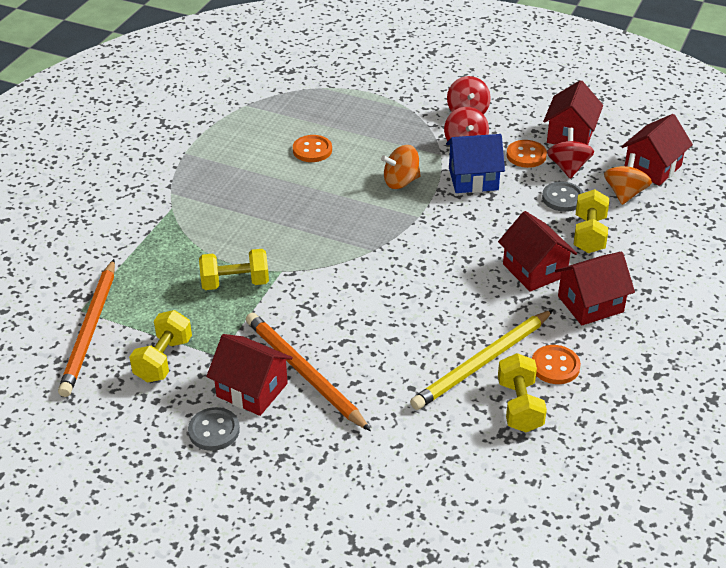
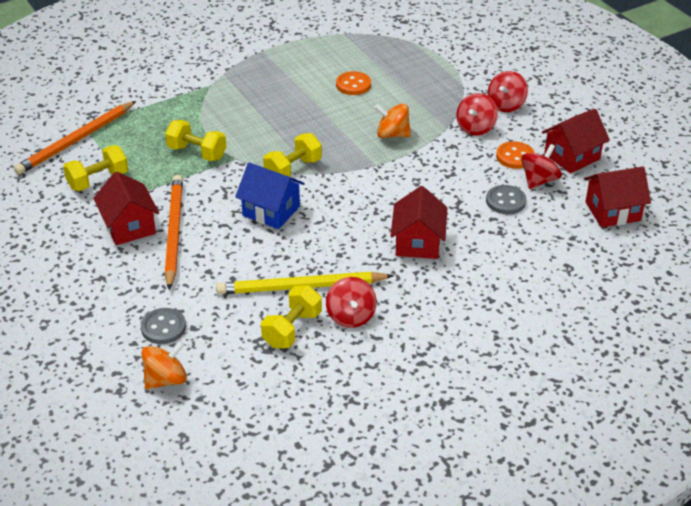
camera: 35 degrees right, 0 degrees up
(214, 430) = (78, 240): grey button -> grey button (163, 327)
(473, 179) = (450, 156): blue house -> blue house (271, 211)
(555, 366) = (351, 316): orange button -> red spinning top
(589, 234) = (494, 237): yellow dumbbell -> yellow dumbbell (293, 169)
(590, 304) = (432, 287): red house -> none
(624, 193) = (563, 220): orange spinning top -> orange spinning top (166, 379)

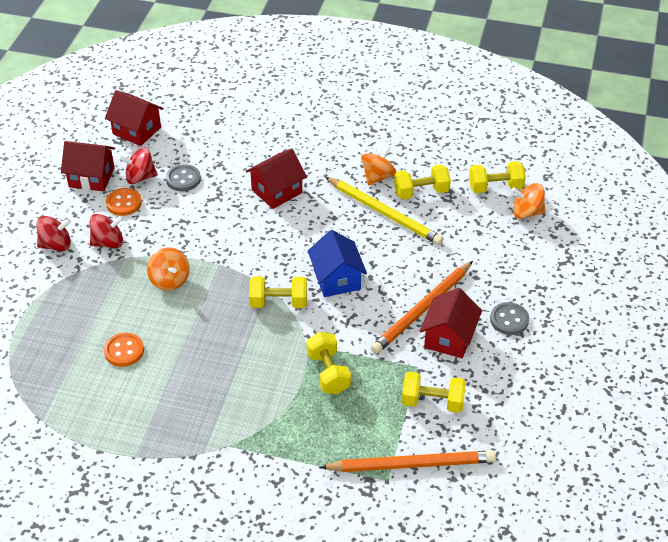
camera: 135 degrees left, 5 degrees up
(163, 327) = (498, 244): grey button -> grey button (509, 320)
(225, 385) = (495, 187): none -> yellow dumbbell
(351, 316) = (378, 177): red spinning top -> orange spinning top

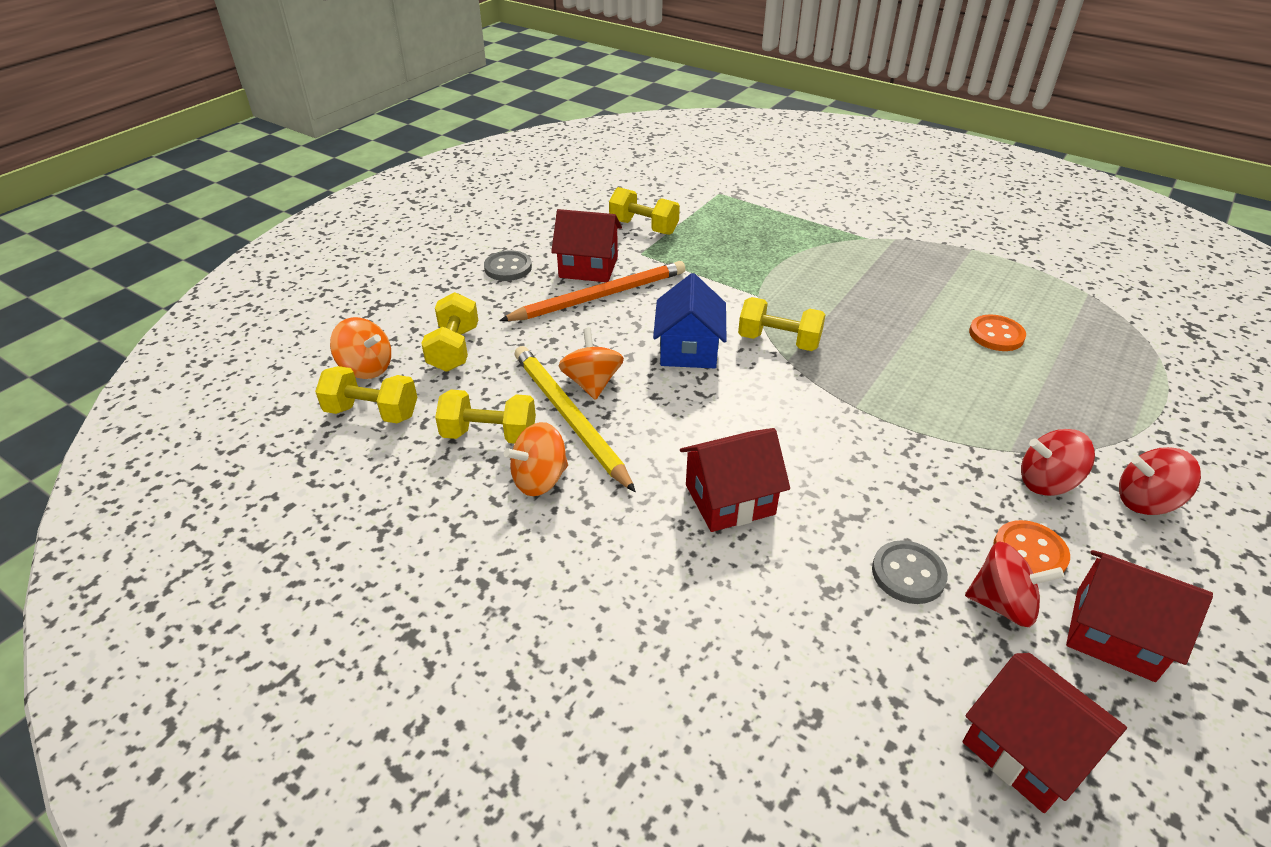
camera: 160 degrees left, 5 degrees down
(170, 280) = (934, 401): orange spinning top -> orange spinning top (592, 383)
(328, 373) = (742, 267): yellow dumbbell -> yellow dumbbell (454, 349)
(411, 464) = (691, 196): orange pencil -> none
(449, 338) = (588, 267): red house -> red house turned 60 degrees clockwise

